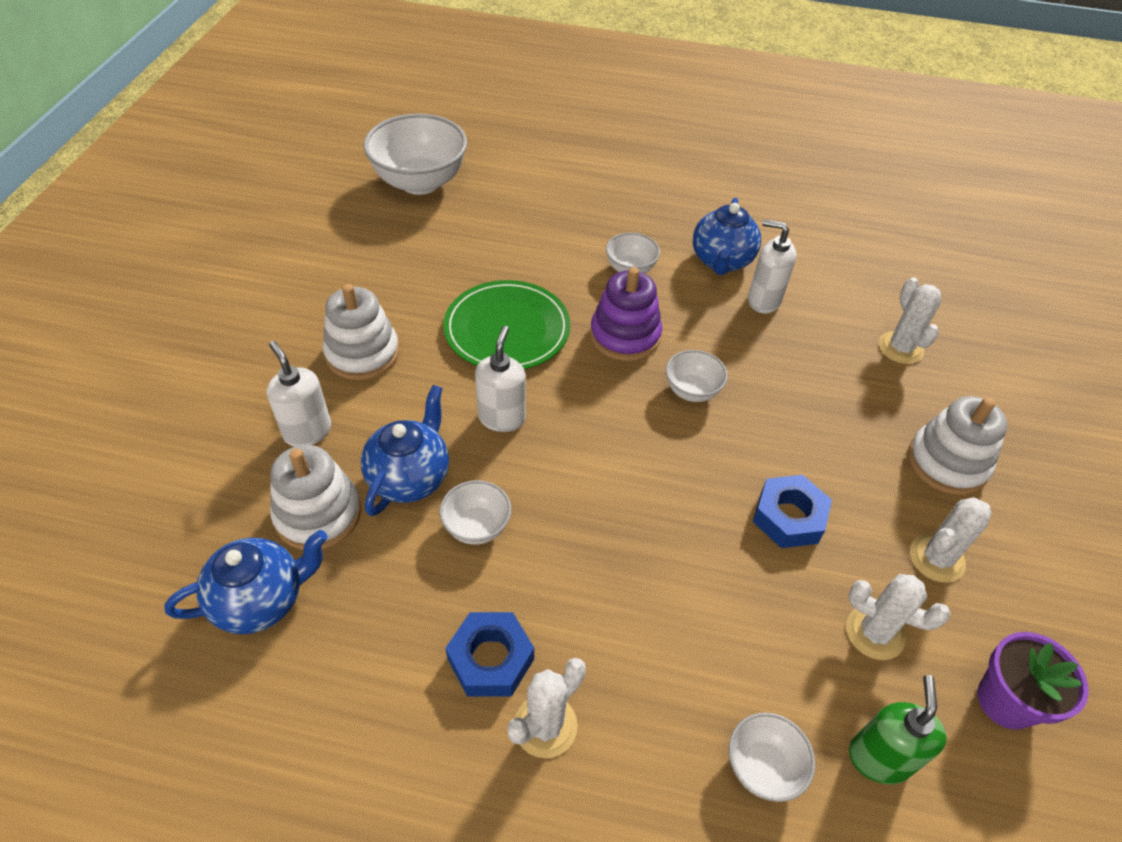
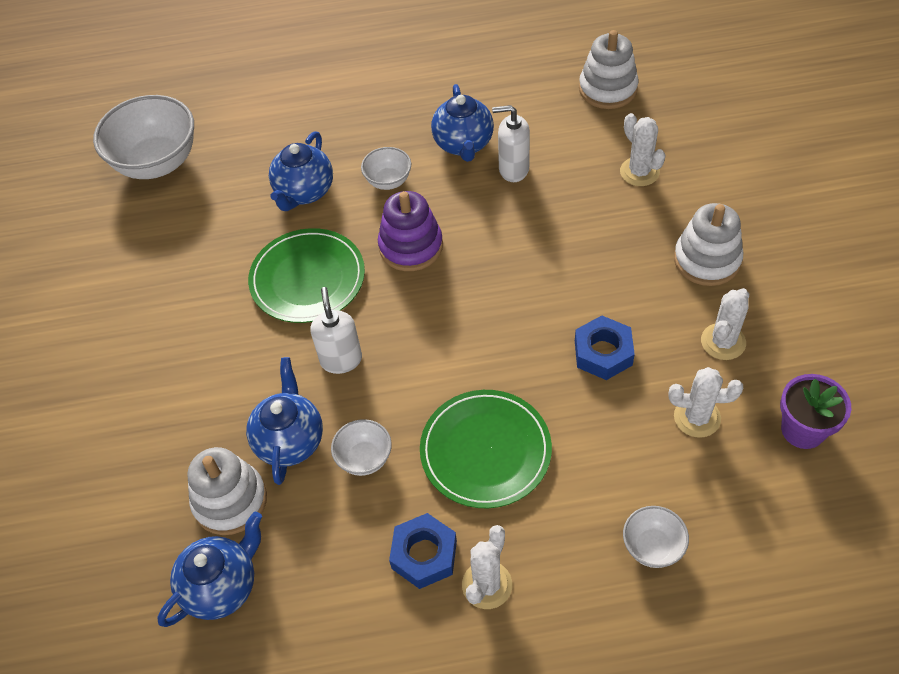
camera: 15 degrees left, 5 degrees up
(307, 431) = (182, 436): white soap dispenser -> none
(362, 353) = (192, 349): white stacking toy -> white stacking toy (608, 89)
(543, 252) = (304, 192): none -> blue teapot
(611, 571) = (485, 451): none -> green plate
(692, 391) = (486, 275): white bowl -> none
(878, 758) = (729, 507): green soap dispenser -> none

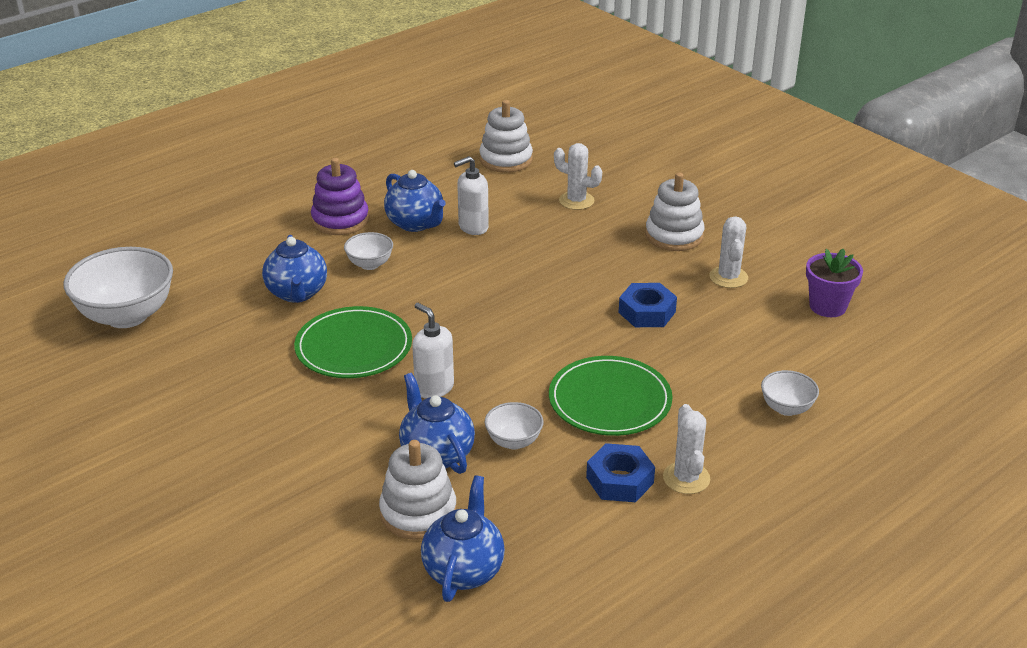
camera: 35 degrees left, 20 degrees down
(411, 246) = (429, 298): purple stacking toy -> purple stacking toy (340, 220)
(697, 417) = (749, 325): white cactus -> none

